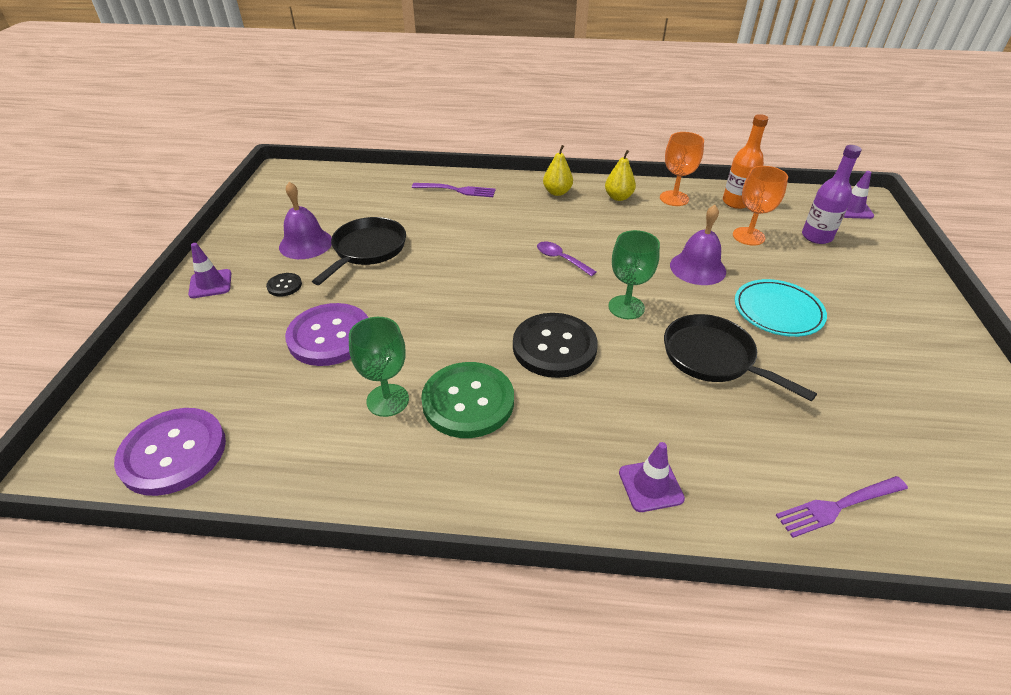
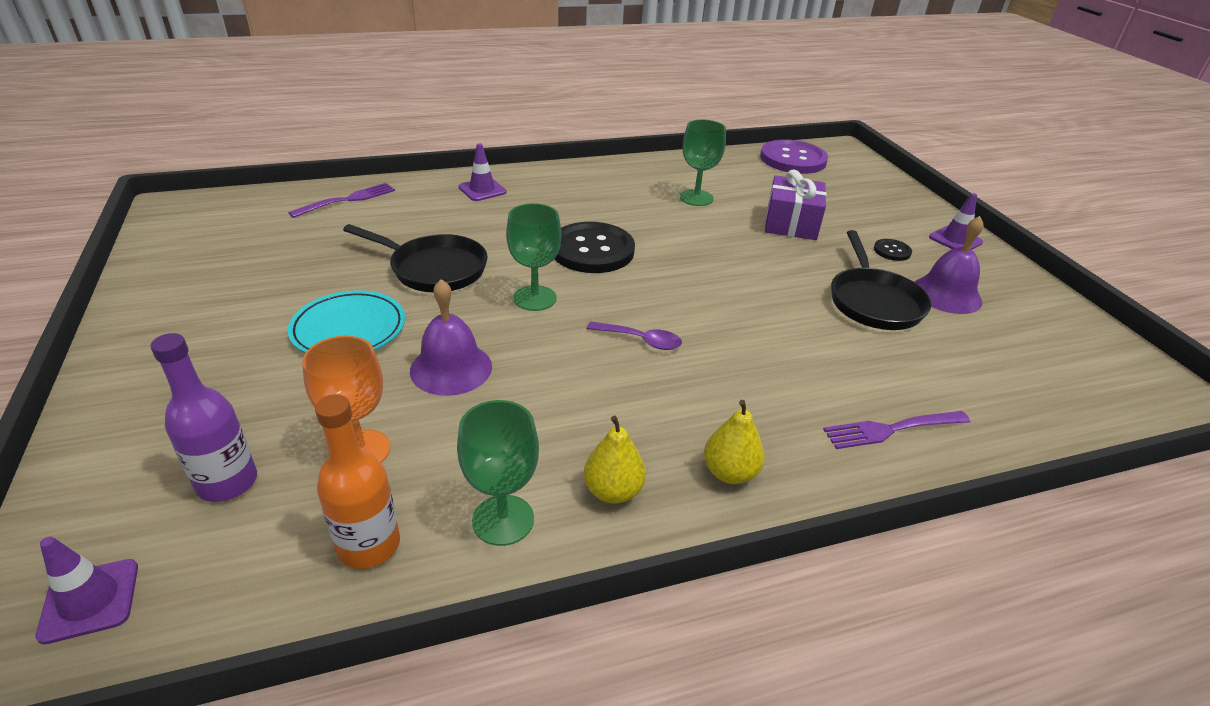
camera: 155 degrees right, 5 degrees down
(330, 336) = (791, 223): purple button -> purple gift
(468, 401) = (637, 206): green button -> none
(674, 198) = (503, 520): orange goblet -> green goblet

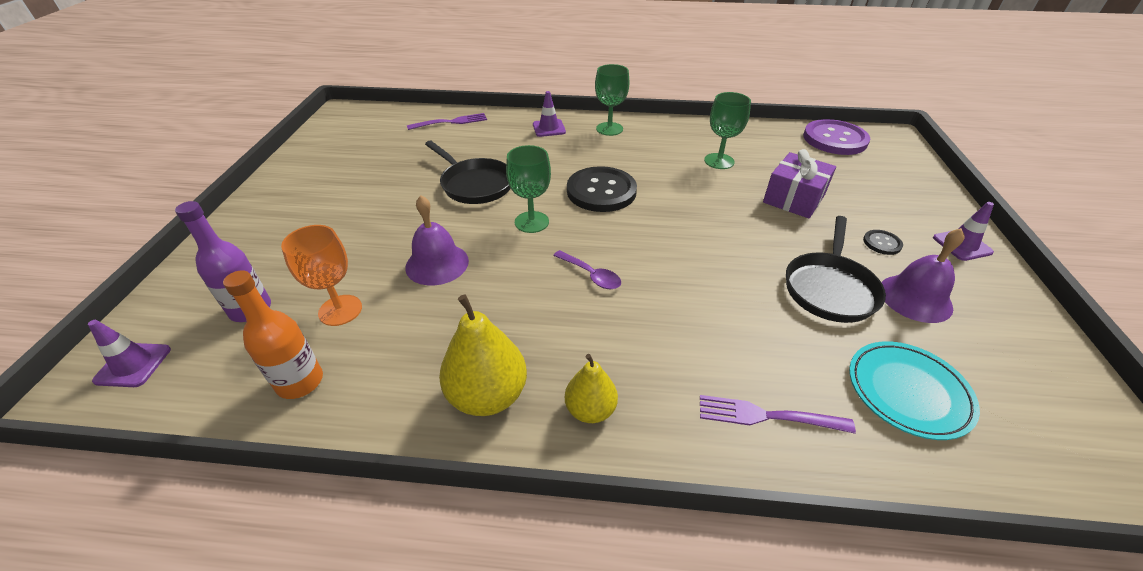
camera: 25 degrees right, 5 degrees up
(349, 329) = (390, 218): turquoise plate -> turquoise plate (908, 392)
(503, 520) = (395, 392): green goblet -> green goblet (609, 129)
(613, 491) = (487, 395): yellow pear -> yellow pear, size x1.62

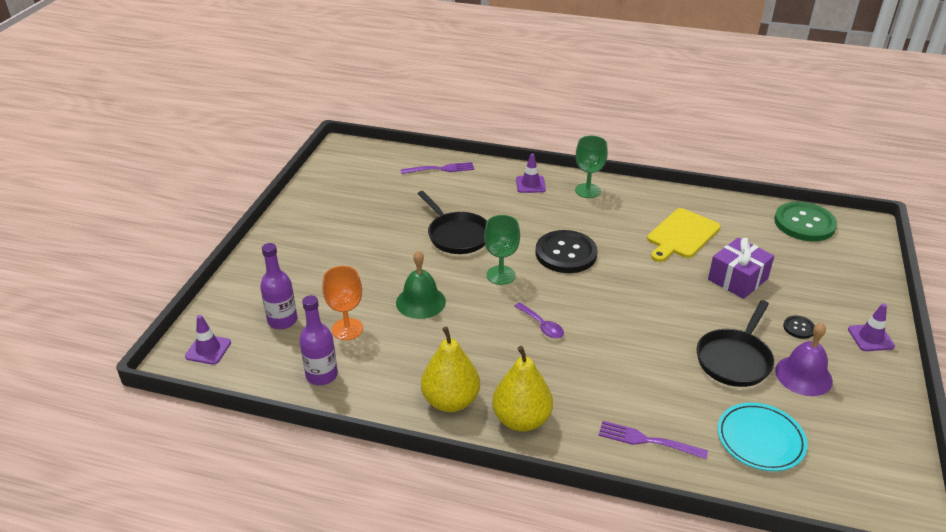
camera: 10 degrees right, 5 degrees down
(300, 382) = (321, 375): orange bottle -> purple bottle
(437, 264) = (420, 302): purple bell -> green bell
(590, 410) = (521, 419): yellow pear -> yellow pear, size x1.62
(719, 161) = (682, 235): green goblet -> yellow cutting board
(834, 139) = (804, 223): purple button -> green button

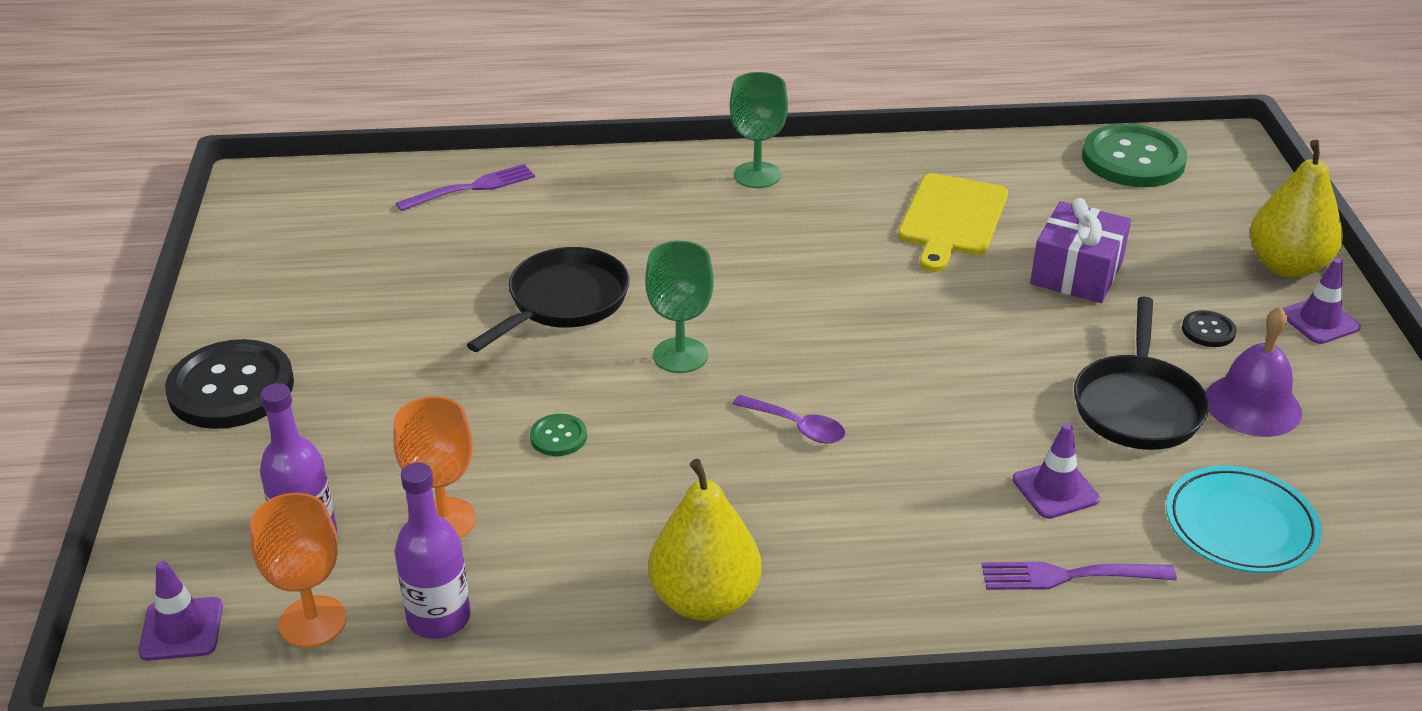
camera: 20 degrees left, 0 degrees up
(265, 361) = (312, 622): none -> orange goblet
(420, 302) = (558, 437): green bell -> green button
(456, 235) = (563, 302): black pan -> black pan turned 90 degrees counterclockwise
(521, 419) = (845, 598): yellow pear -> yellow pear (1287, 266)
(530, 184) = (651, 184): purple traffic cone -> purple traffic cone (1055, 489)
(566, 253) = (775, 292): black button -> black button (231, 388)

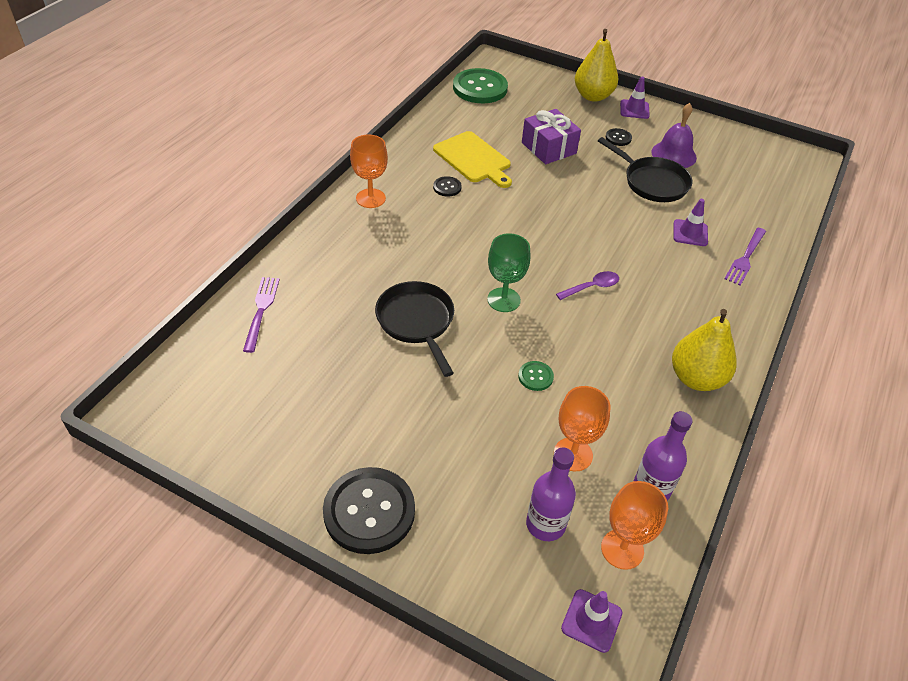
camera: 60 degrees left, 10 degrees up
(757, 175) = (370, 198): green goblet -> orange goblet
(858, 222) = (447, 187): none -> black button
(1240, 525) = (742, 198): turquoise plate -> none

